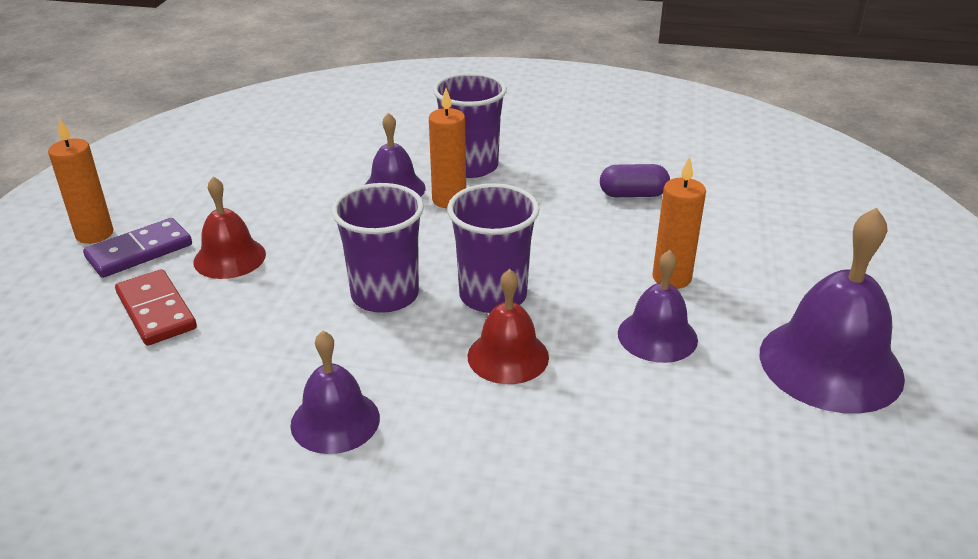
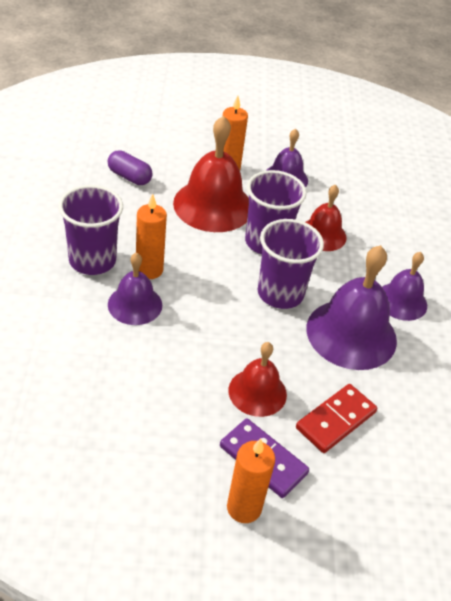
camera: 105 degrees left, 10 degrees up
(577, 256) = (213, 205): none -> red bell
(633, 194) = (129, 177): purple capsule -> purple capsule turned 45 degrees counterclockwise
(830, 364) = (290, 125): purple bell -> purple bell (351, 334)

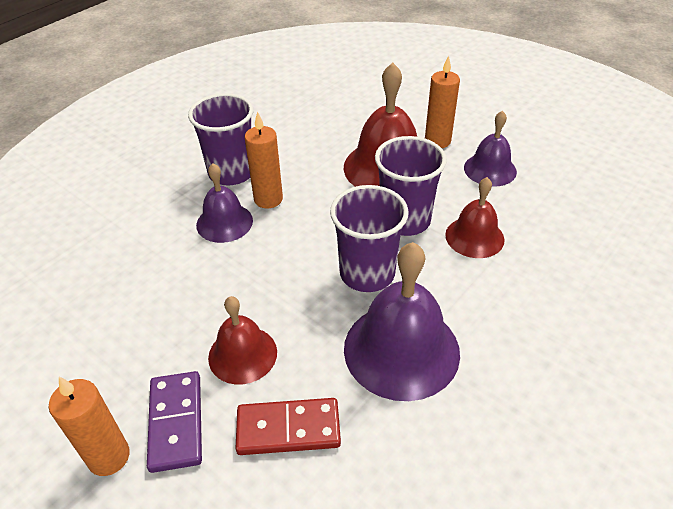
camera: 45 degrees right, 0 degrees up
(129, 177) = (336, 118): purple capsule -> none
(401, 301) = (499, 345): purple bell -> none

